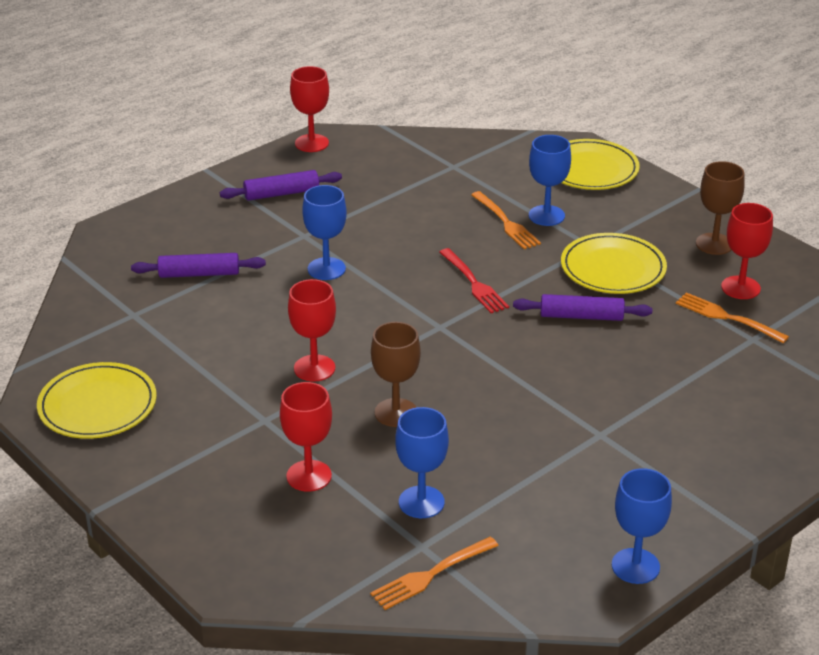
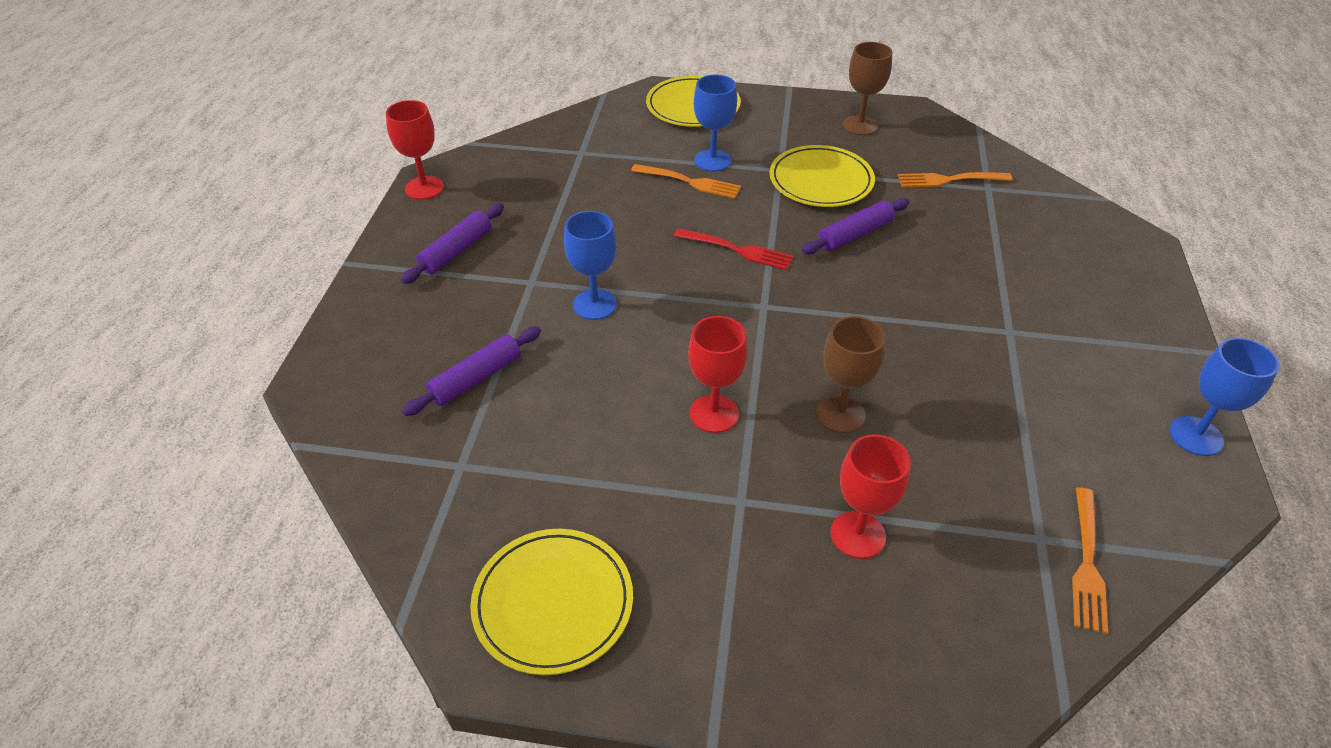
camera: 40 degrees left, 10 degrees up
(421, 502) = (980, 492): blue goblet -> none
(740, 288) = (924, 151): red goblet -> none

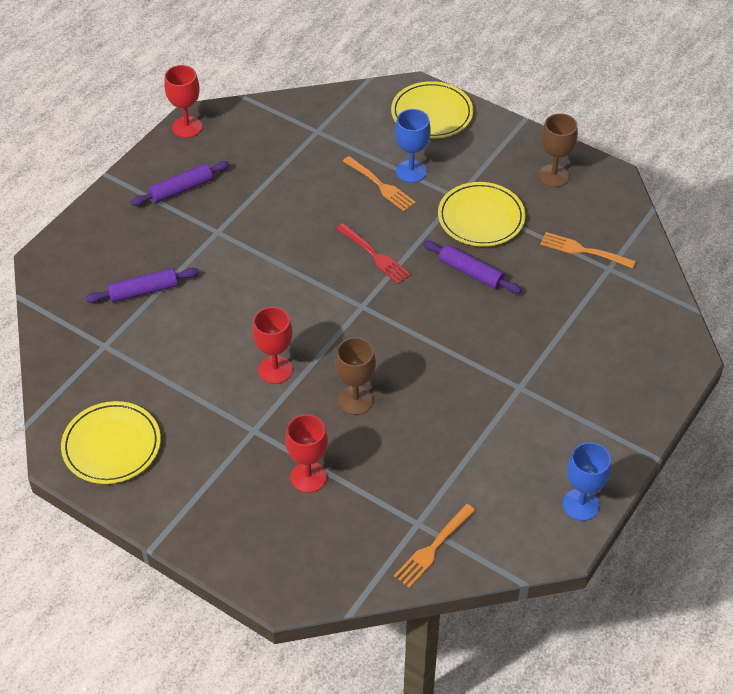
camera: 25 degrees right, 5 degrees up
(594, 304) = (248, 264): blue goblet -> none
(855, 234) = (471, 273): purple rolling pin -> purple rolling pin turned 45 degrees clockwise

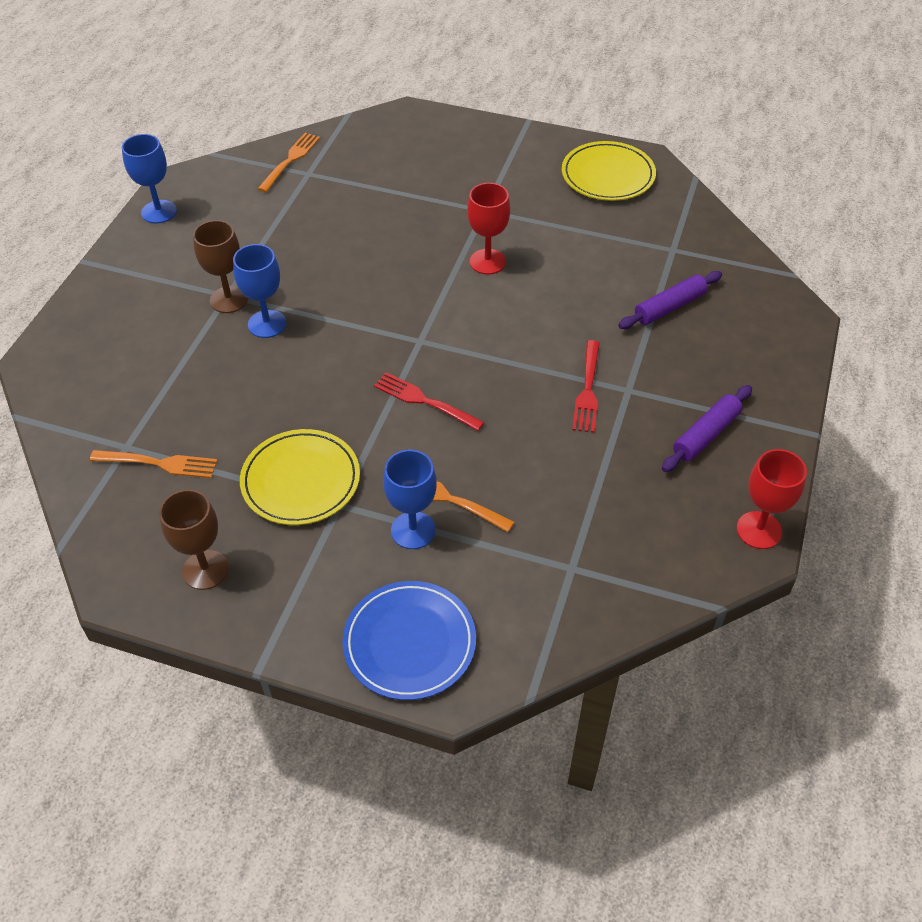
camera: 165 degrees right, 0 degrees up
(247, 238) = (587, 389): none -> red fork
(308, 477) = (417, 186): red goblet -> none
(355, 400) = (395, 251): brown goblet -> brown goblet (229, 300)
(432, 114) = (409, 643): yellow plate -> blue plate
(471, 273) = (301, 404): purple rolling pin -> none
(487, 349) = (267, 324): none -> blue goblet

